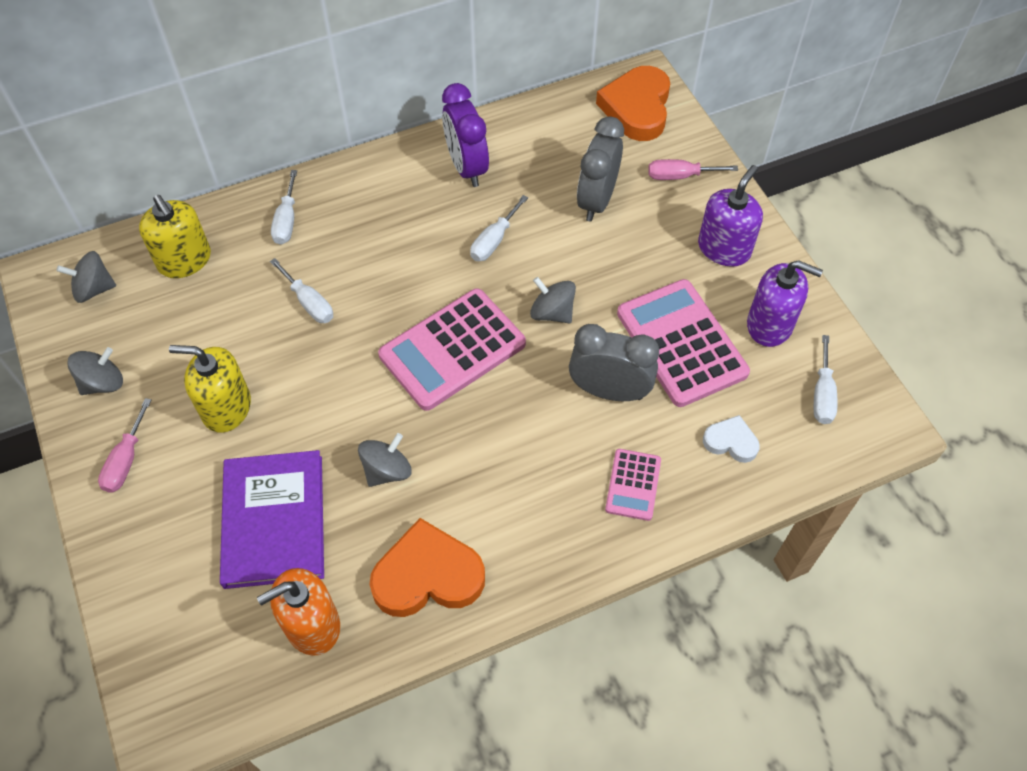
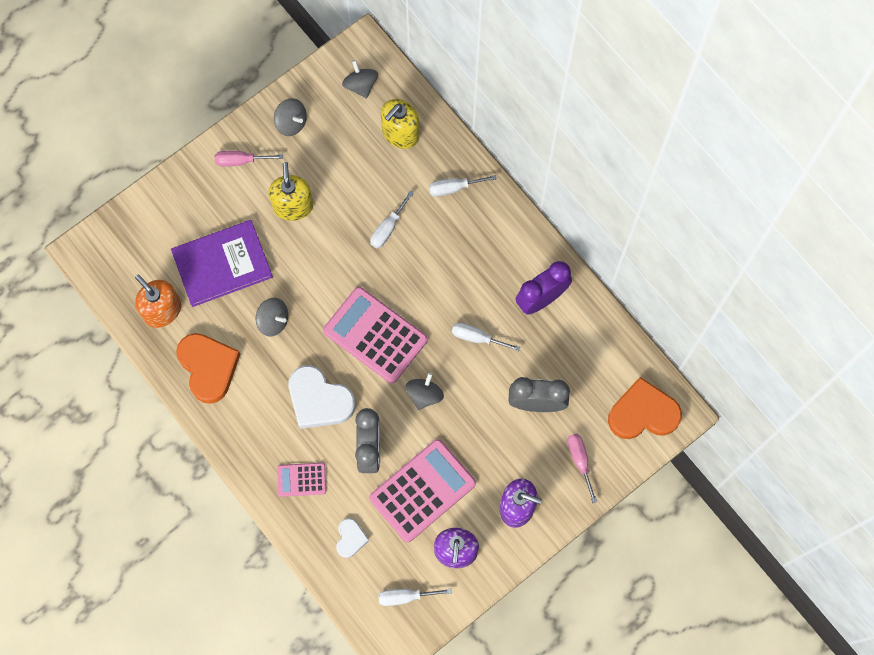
camera: 75 degrees right, 15 degrees up
(523, 437) = (319, 400): none -> white heart

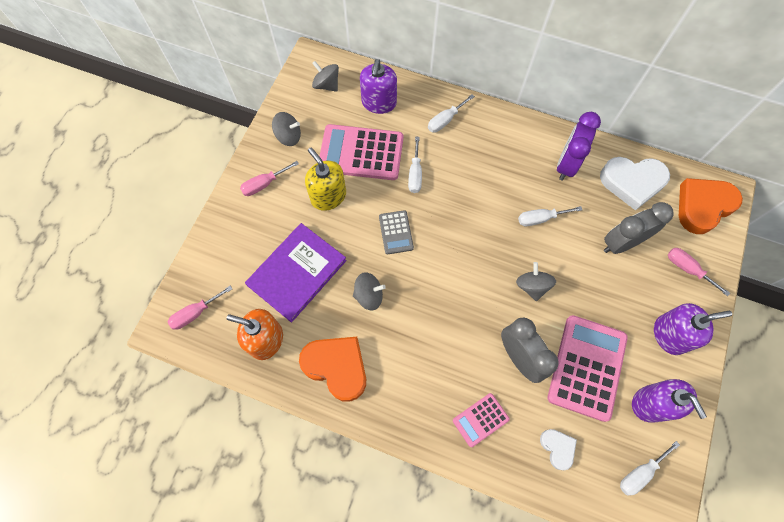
camera: 30 degrees left, 5 degrees down
(115, 252) = (195, 313): none -> pink screwdriver
(319, 400) = (450, 340): white heart -> white heart (632, 182)
(333, 276) = (396, 232): none -> grey calculator
(375, 335) = (460, 261): pink calculator -> pink calculator (361, 153)
(400, 133) = (379, 103): yellow soap dispenser -> purple soap dispenser

